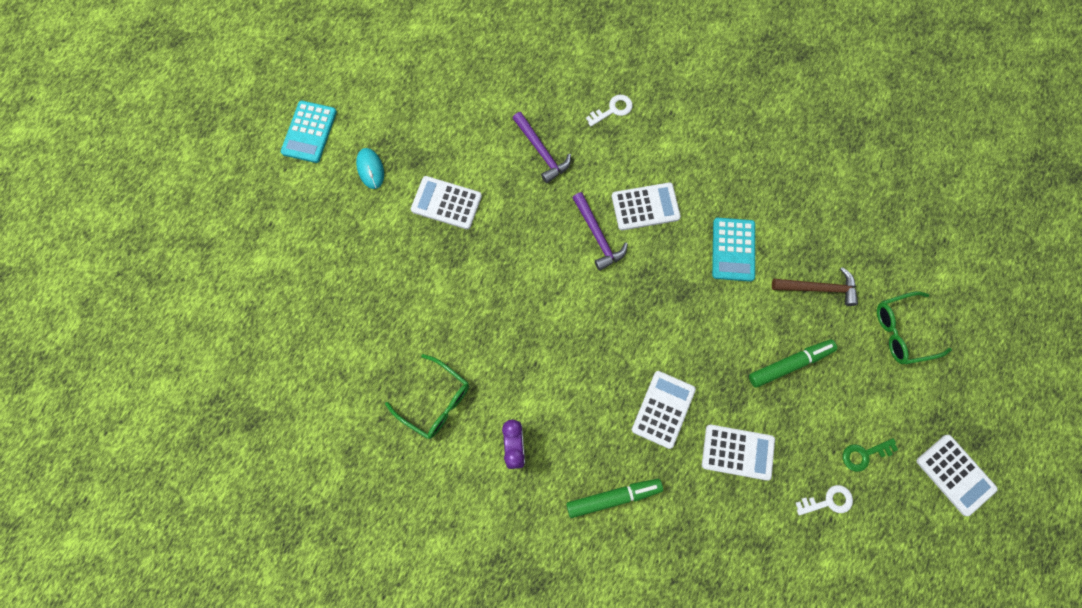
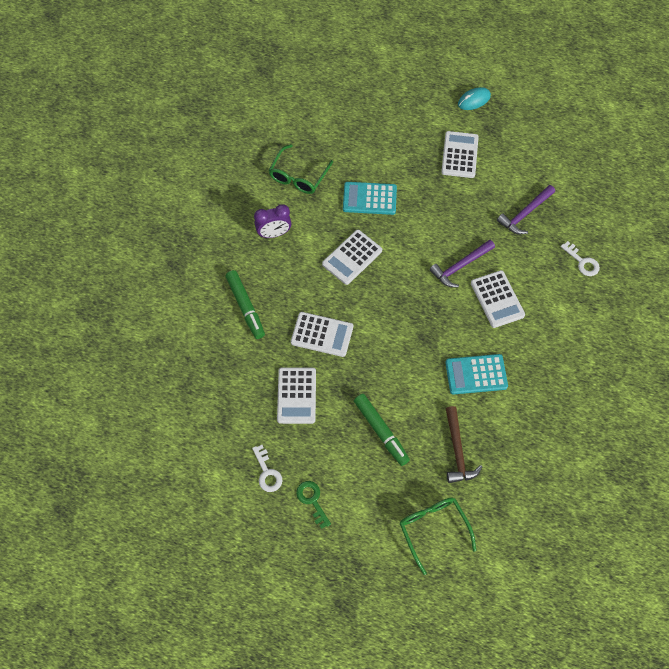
camera: 80 degrees right, 10 degrees down
(309, 132) = (493, 56): turquoise calculator -> turquoise calculator (369, 199)
(955, 474) = (308, 584): white calculator -> white calculator (352, 257)

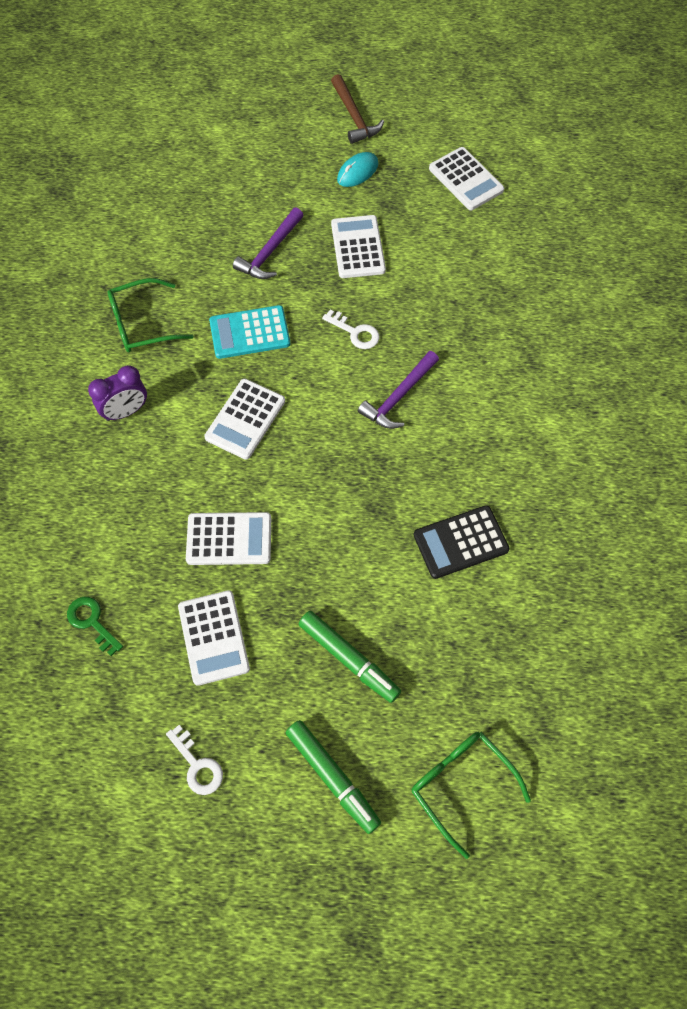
camera: 15 degrees left, 0 degrees up
(245, 307) = (108, 526): green marker -> green marker (332, 777)
(298, 176) = (142, 324): green glasses -> green glasses turned 60 degrees clockwise
(312, 500) = (274, 790): green key -> green key (92, 622)
(457, 451) = (464, 659): brown hammer -> brown hammer (354, 117)
(476, 374) = (461, 542): turquoise calculator -> black calculator
(497, 299) = (461, 430): white calculator -> white calculator (466, 179)
(524, 214) = (466, 306): purple hammer -> purple hammer (269, 252)
(582, 262) = (560, 353): white key -> white key (355, 332)

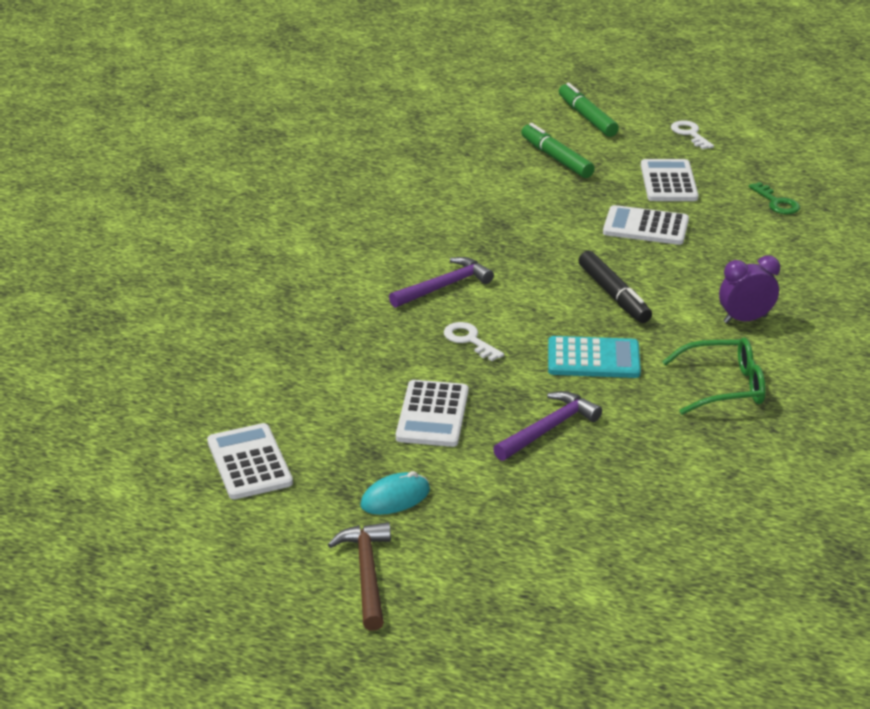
camera: 165 degrees left, 30 degrees down
(245, 419) = (613, 295): white calculator -> black marker
(461, 542) = (432, 196): black calculator -> none
(461, 785) = (492, 103): green glasses -> none

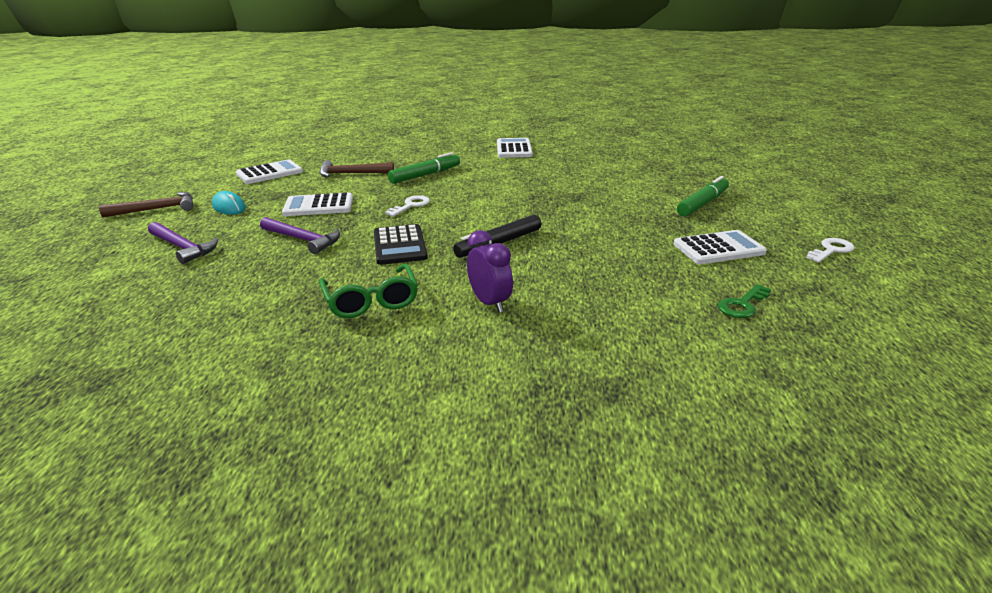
camera: 75 degrees right, 5 degrees down
(306, 381) = (351, 174): none -> brown hammer
(445, 286) = (477, 192): purple hammer -> purple hammer (183, 248)
(587, 117) = (793, 207): green marker -> green marker (425, 175)
(593, 358) = (400, 245): turquoise calculator -> black calculator
(645, 227) = (623, 246): white calculator -> white calculator (514, 149)

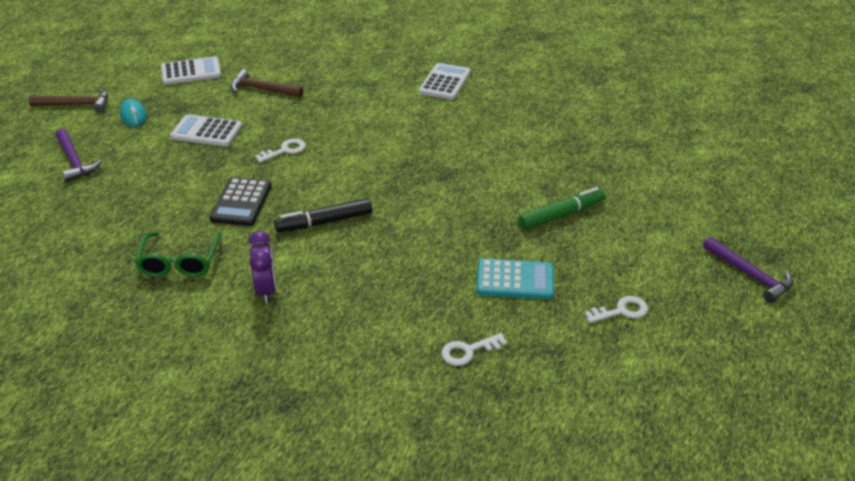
camera: 20 degrees right, 10 degrees up
(303, 240) = (169, 175): purple hammer -> purple hammer (750, 275)
(425, 175) = (328, 107): green marker -> none
(718, 248) = (515, 280): white calculator -> turquoise calculator
(742, 305) = (468, 351): green key -> white key

